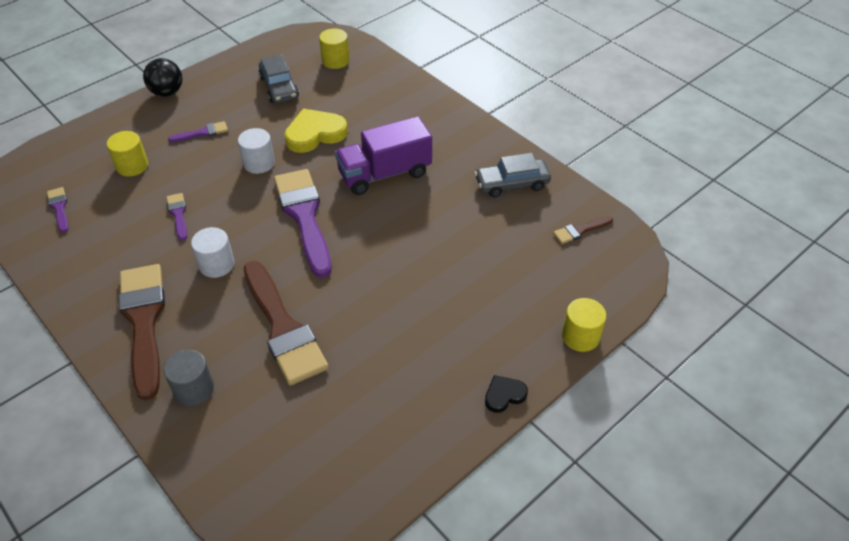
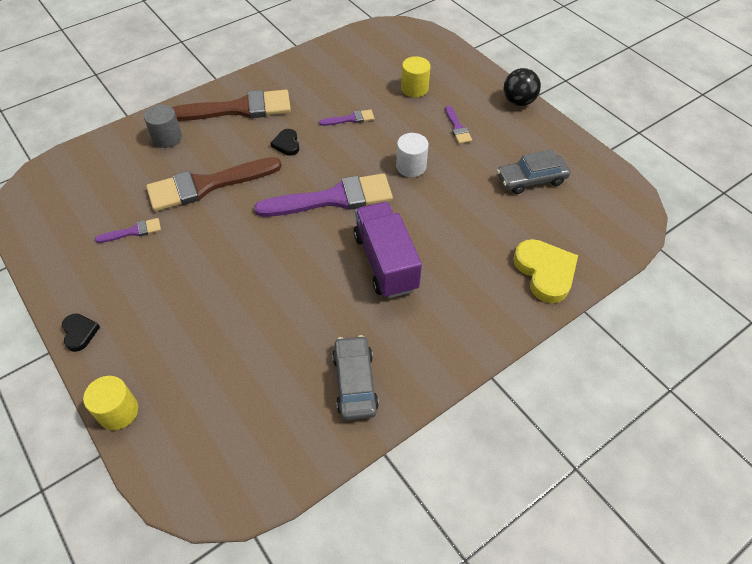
camera: 95 degrees right, 5 degrees up
(59, 208) = (369, 56): purple brush -> purple brush (133, 231)
(216, 264) = (287, 144): white cylinder -> black heart
(315, 134) = (452, 207): yellow heart -> yellow heart (545, 272)
(335, 61) = (585, 227): yellow cylinder -> none
(580, 230) = (264, 444): brown brush -> none

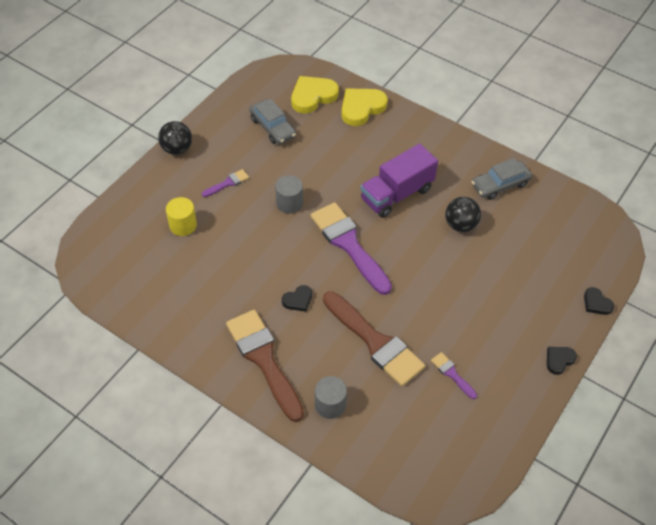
camera: 110 degrees left, 0 degrees up
(118, 412) = (596, 303): yellow cylinder -> black heart
(310, 310) = (460, 225): none -> black ball
(350, 119) = (245, 262): purple brush -> none
(411, 166) = (289, 203): white cylinder -> grey cylinder
(578, 228) = (313, 96): none -> yellow heart

